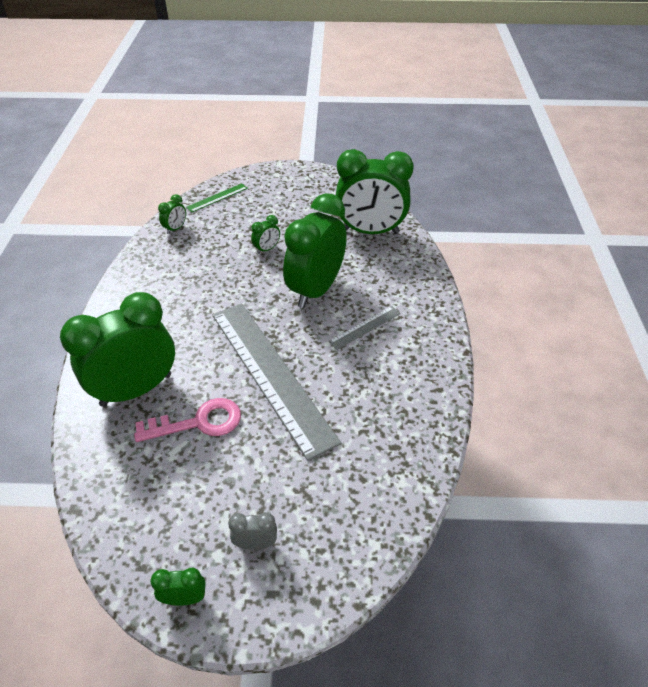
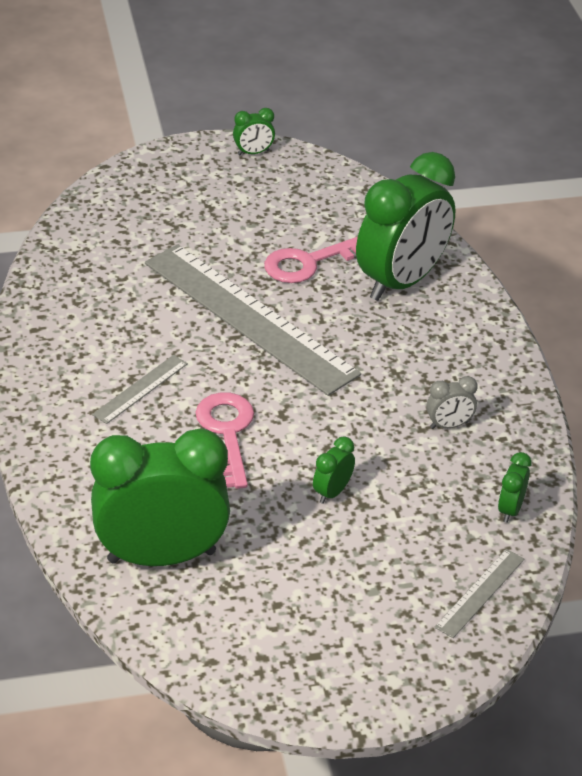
camera: 165 degrees right, 5 degrees down
(217, 197) = (480, 593): green ruler -> grey ruler
(255, 543) = (207, 187): grey clock -> grey clock (449, 425)
(316, 290) = (227, 433): green clock -> pink key

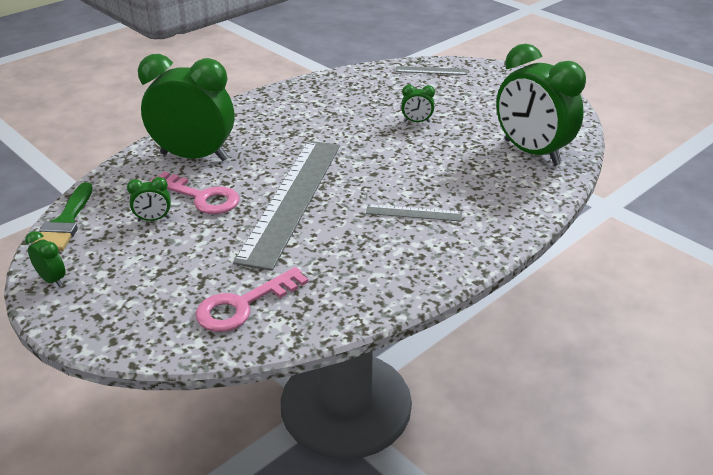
camera: 120 degrees left, 5 degrees down
(227, 433) = (413, 167): pink key -> pink key (243, 305)
(340, 175) = (65, 223): none -> green brush
(449, 425) = (322, 106): grey clock -> none
(510, 509) = (366, 77): green clock -> green clock (153, 219)

